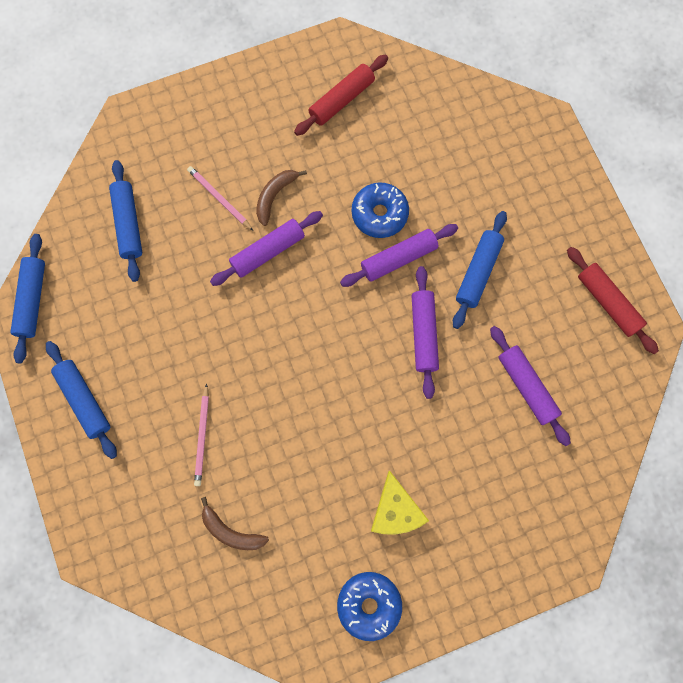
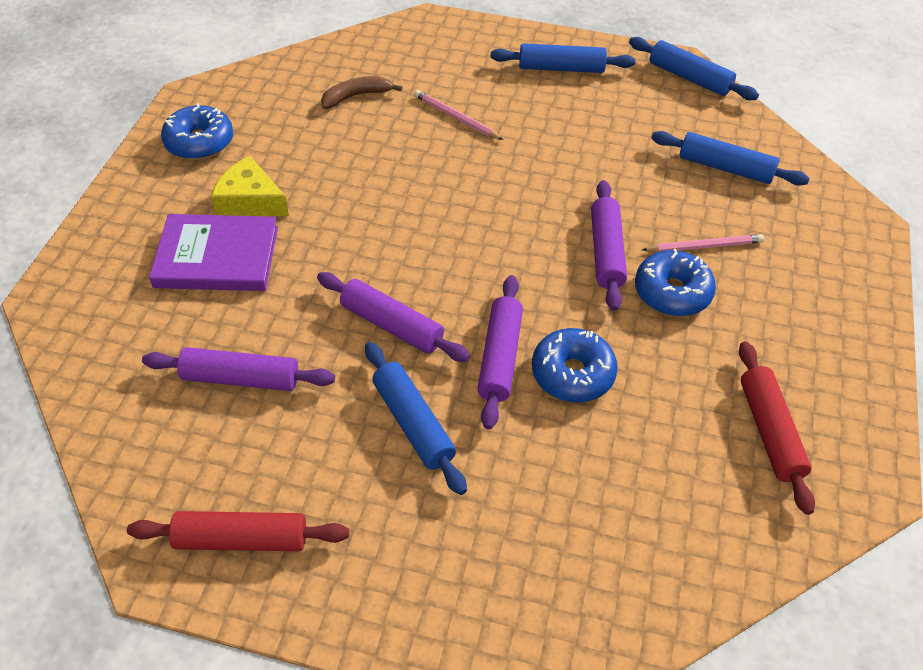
camera: 125 degrees right, 25 degrees down
(274, 196) = (672, 292): brown banana -> blue donut
(457, 485) = (217, 257): none -> purple book

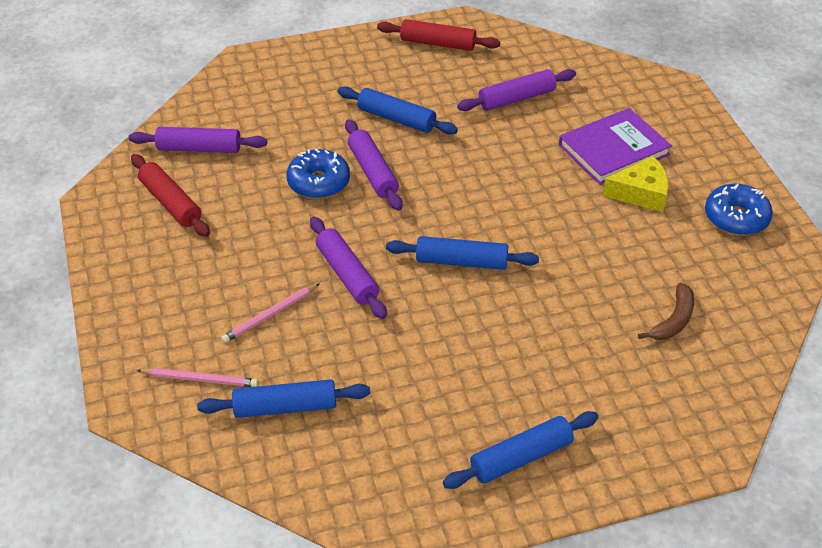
camera: 150 degrees right, 5 degrees down
(241, 539) = (438, 43): red rolling pin -> red rolling pin turned 45 degrees clockwise
(392, 325) = (458, 160): purple rolling pin -> purple rolling pin (199, 148)
(455, 117) = (567, 341): pink pencil -> pink pencil (200, 379)
(672, 292) = (278, 265): blue donut -> none
(689, 78) = (378, 517): blue rolling pin -> blue rolling pin (461, 261)

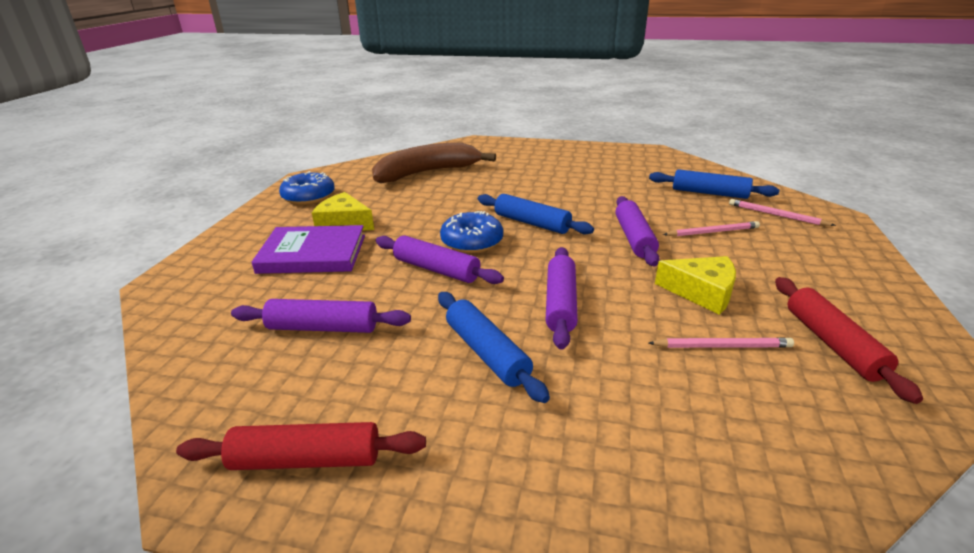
camera: 150 degrees left, 15 degrees down
(199, 148) = (798, 406): purple rolling pin -> purple rolling pin (436, 269)
(247, 175) = (722, 346): none -> pink pencil
(268, 221) = (701, 292): none -> yellow cheese
(318, 182) = (629, 311): blue donut -> blue donut (472, 242)
(438, 43) = (306, 460): red rolling pin -> red rolling pin turned 45 degrees counterclockwise
(521, 457) = (572, 156): blue rolling pin -> none
(673, 320) = (426, 172): brown banana -> brown banana, size x2.07

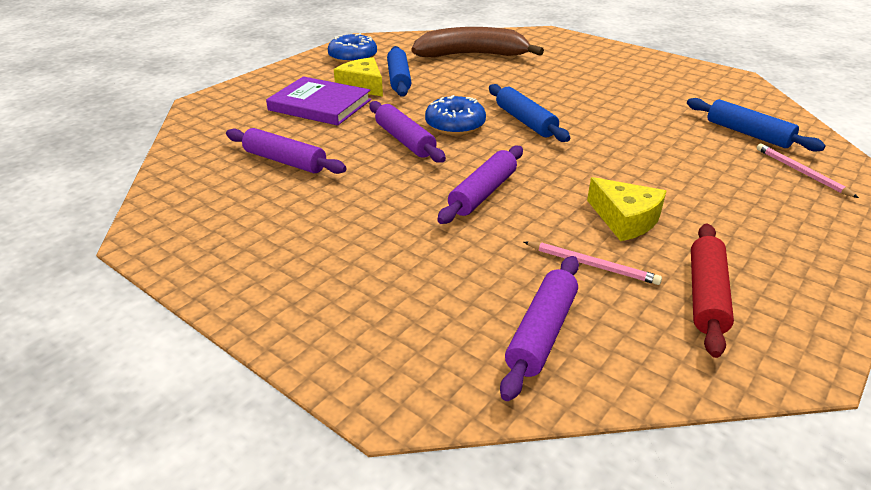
camera: 25 degrees right, 5 degrees up
(306, 460) = (211, 239): red rolling pin -> none
(487, 353) = (387, 212): blue rolling pin -> blue rolling pin (399, 79)
(634, 238) = (612, 157): purple rolling pin -> purple rolling pin (541, 333)
(712, 232) = (703, 171): pink pencil -> none

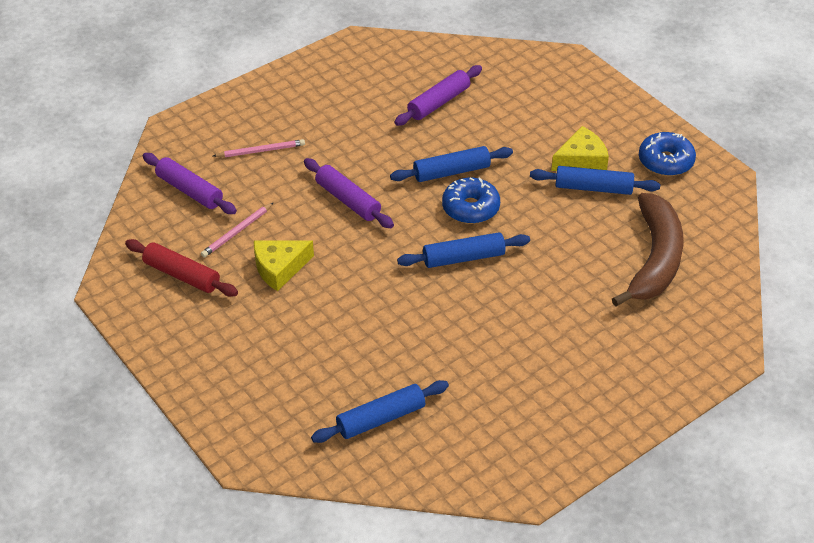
camera: 105 degrees right, 10 degrees up
(320, 105) = (542, 128): purple book -> none
(405, 140) = (451, 172): purple rolling pin -> blue rolling pin
(801, 172) = (296, 417): pink pencil -> pink pencil (261, 151)

